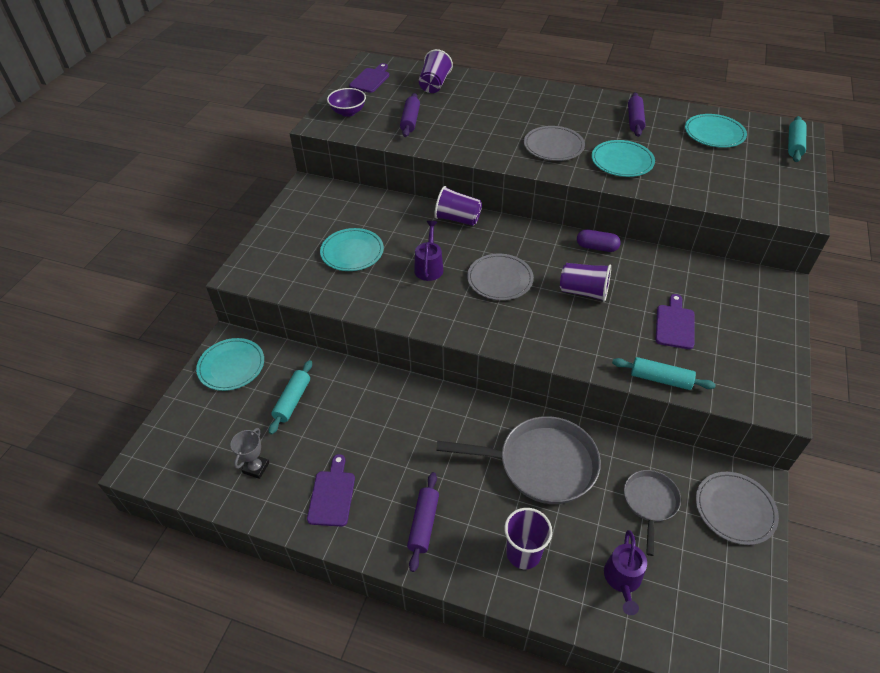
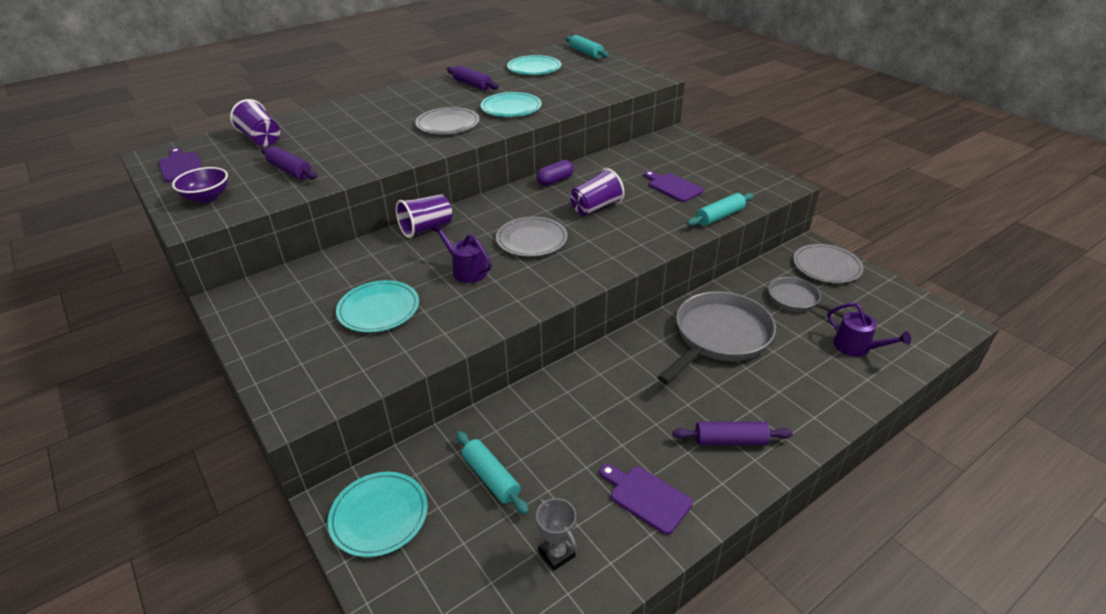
camera: 55 degrees left, 10 degrees down
(423, 524) = (730, 441): purple rolling pin -> purple rolling pin turned 45 degrees counterclockwise
(523, 553) = (801, 389): purple cup -> none

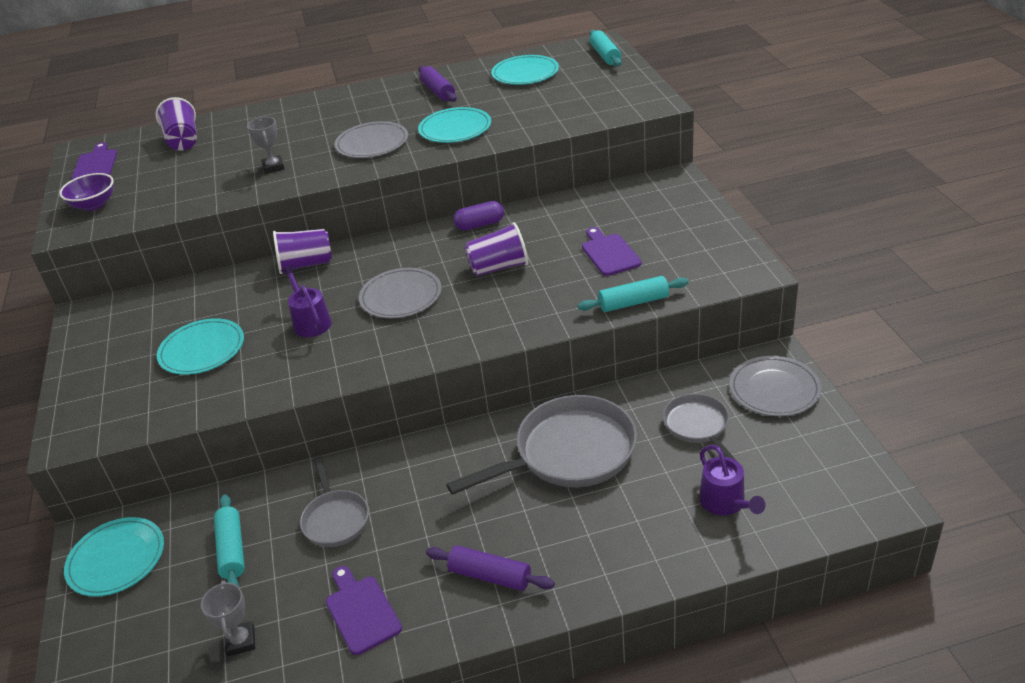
camera: 25 degrees right, 0 degrees up
(290, 170) = (183, 183): purple rolling pin -> none
(370, 149) = (273, 167): none -> grey trophy
(568, 429) = (335, 519): none -> grey pan

